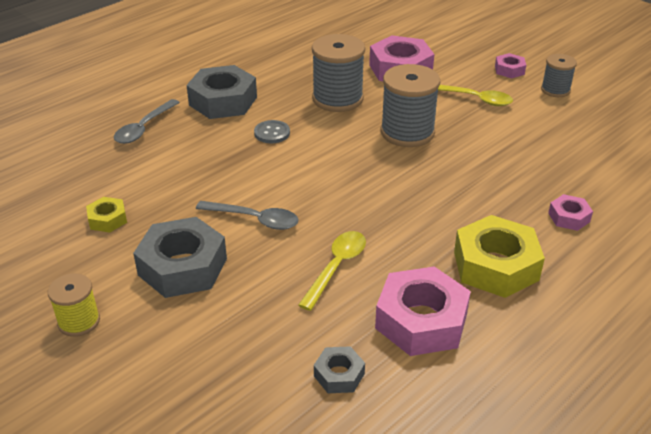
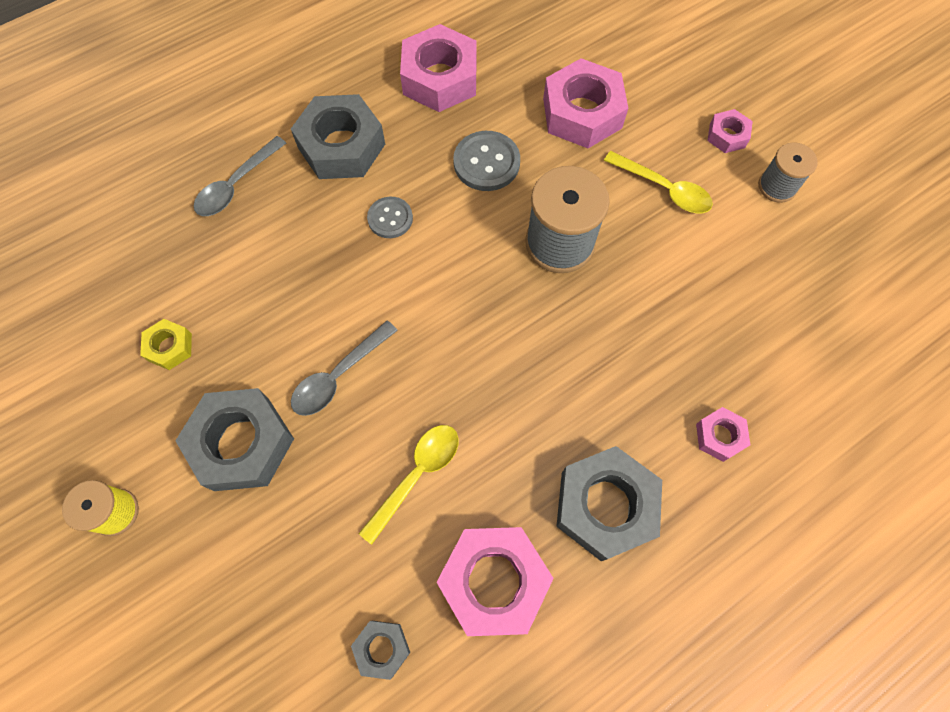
camera: 10 degrees right, 30 degrees up
(254, 219) = (338, 376): grey spoon -> grey spoon turned 105 degrees clockwise
(289, 62) = (440, 78): none -> pink nut
(337, 99) = (486, 163): grey spool -> grey button
(495, 266) = (605, 506): yellow nut -> grey nut

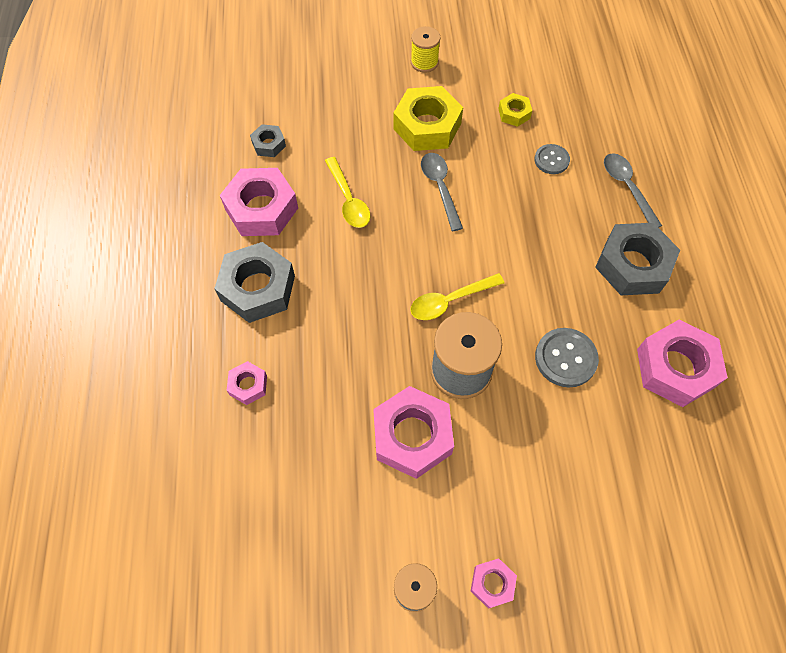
camera: 120 degrees right, 5 degrees down
(242, 443) = (427, 126): grey nut -> yellow nut
(390, 218) = (547, 268): grey button -> grey button (551, 160)
(582, 113) = (582, 465): pink nut -> pink nut (412, 436)
(664, 189) = (466, 484): yellow spoon -> yellow spoon (450, 301)

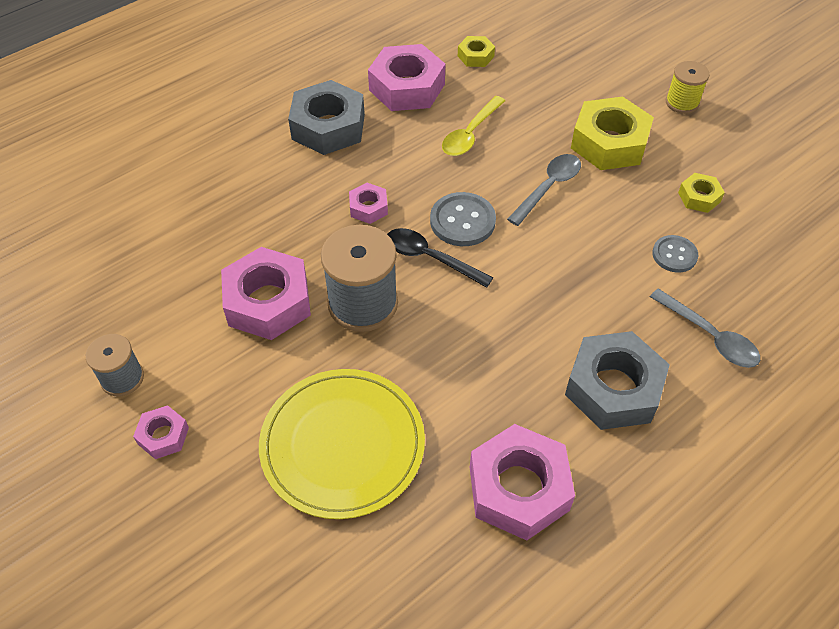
camera: 55 degrees right, 10 degrees down
(248, 385) = (234, 170): pink nut -> pink nut (368, 207)
(269, 144) = (475, 56): grey nut -> yellow nut
(450, 301) = (430, 258): yellow spoon -> black spoon
(565, 358) = (446, 381): grey button -> grey button (462, 221)
(578, 457) = (342, 445): none -> yellow plate
(627, 187) = (710, 336): grey spoon -> grey spoon turned 105 degrees clockwise

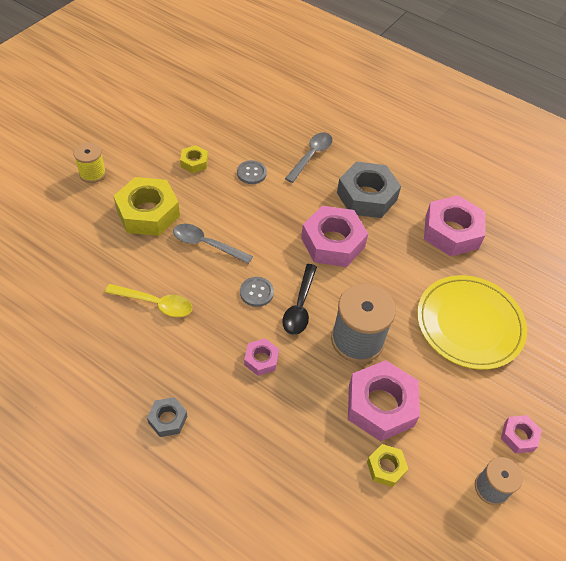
camera: 110 degrees left, 0 degrees up
(328, 127) = (167, 419): grey nut -> grey nut, size x0.50
(407, 87) = (98, 365): pink nut -> pink nut (333, 242)
(462, 221) = (256, 292): grey button -> grey button, size x0.65
(475, 56) = (44, 317): yellow nut -> yellow nut (386, 467)

